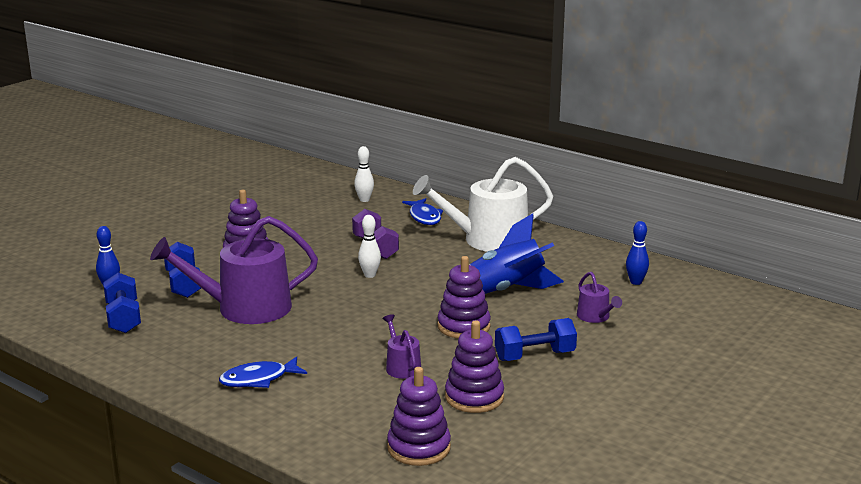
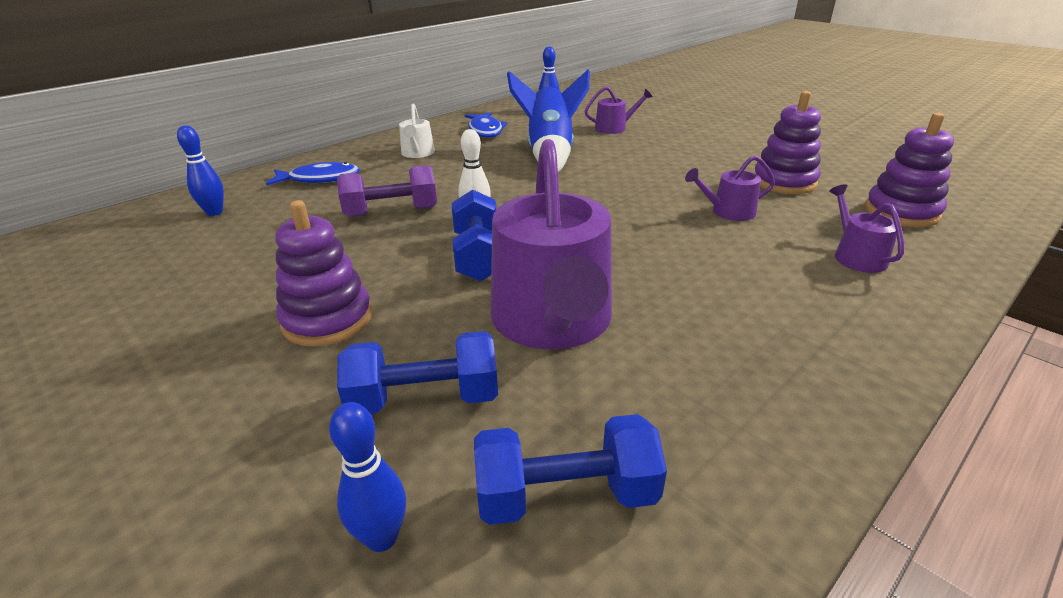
camera: 80 degrees left, 10 degrees up
(258, 379) = (792, 309): blue fish -> blue fish (485, 131)
(333, 412) = (856, 256): none -> purple watering can
(364, 200) = (214, 212): white bowling pin -> blue bowling pin
(463, 326) = (630, 177): purple stacking toy -> none
(487, 240) = (417, 153): white watering can -> white watering can, size x0.45
(535, 356) = (692, 153): blue dumbbell -> blue dumbbell (478, 256)

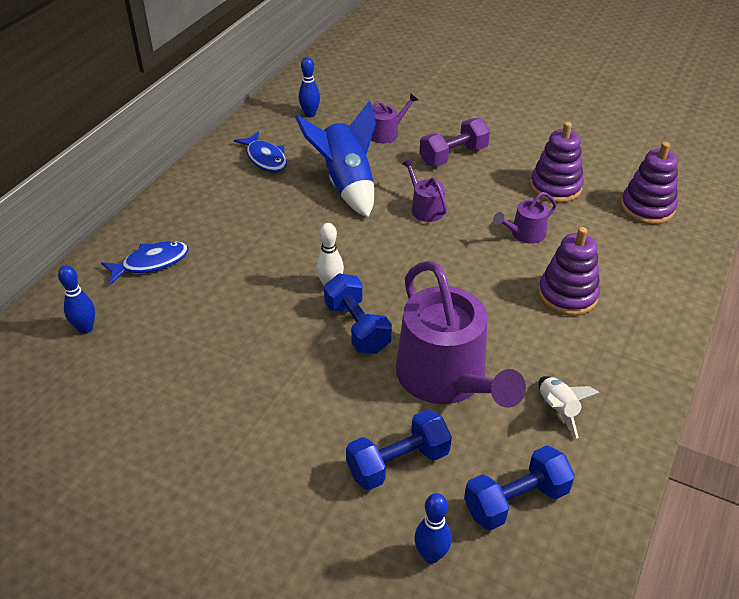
camera: 20 degrees left, 10 degrees up
(327, 319) = (284, 418): purple stacking toy -> purple stacking toy (567, 295)
(391, 212) = (251, 292): purple dumbbell -> purple dumbbell (453, 156)
(417, 153) = (220, 207): white watering can -> none
(693, 389) = (558, 409): none -> white rocket
(856, 256) = (625, 264): purple watering can -> purple watering can (425, 208)

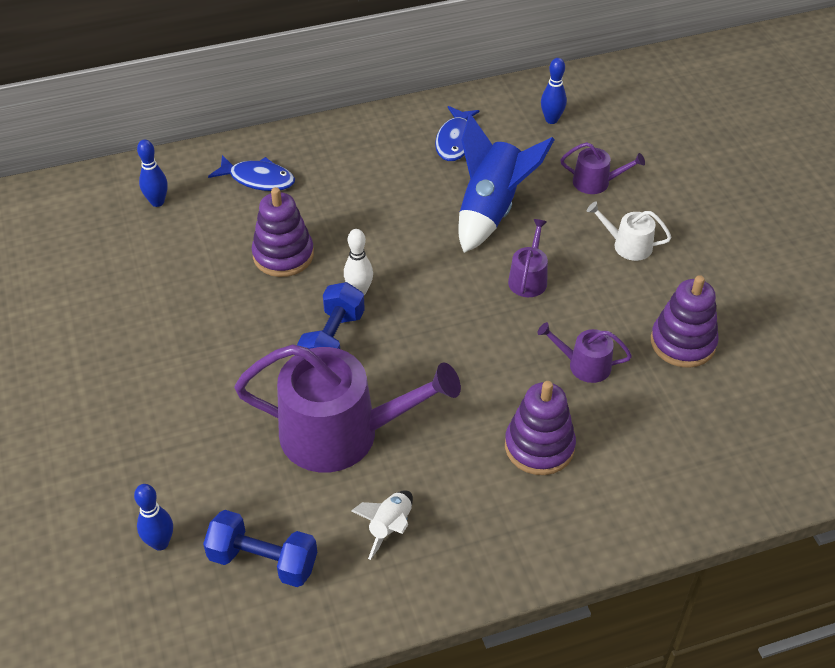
camera: 45 degrees right, 5 degrees up
(398, 463) = (223, 464): blue dumbbell -> none
(447, 378) = (342, 433): purple watering can -> purple watering can turned 105 degrees counterclockwise
(453, 156) = (627, 245): purple dumbbell -> white watering can
(647, 208) = (746, 428): purple stacking toy -> purple stacking toy (283, 255)

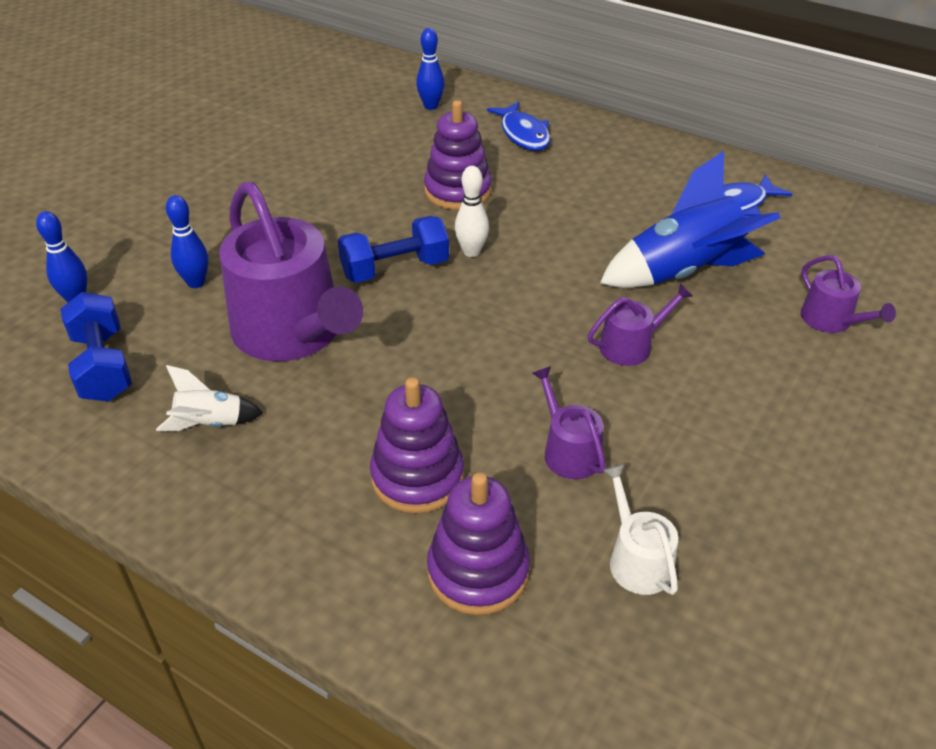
camera: 50 degrees right, 5 degrees down
(551, 120) = (863, 245): blue bowling pin -> blue bowling pin (196, 282)
(627, 245) = (781, 392): white watering can -> white watering can (637, 559)
(683, 343) = (704, 517): purple stacking toy -> purple stacking toy (478, 571)

